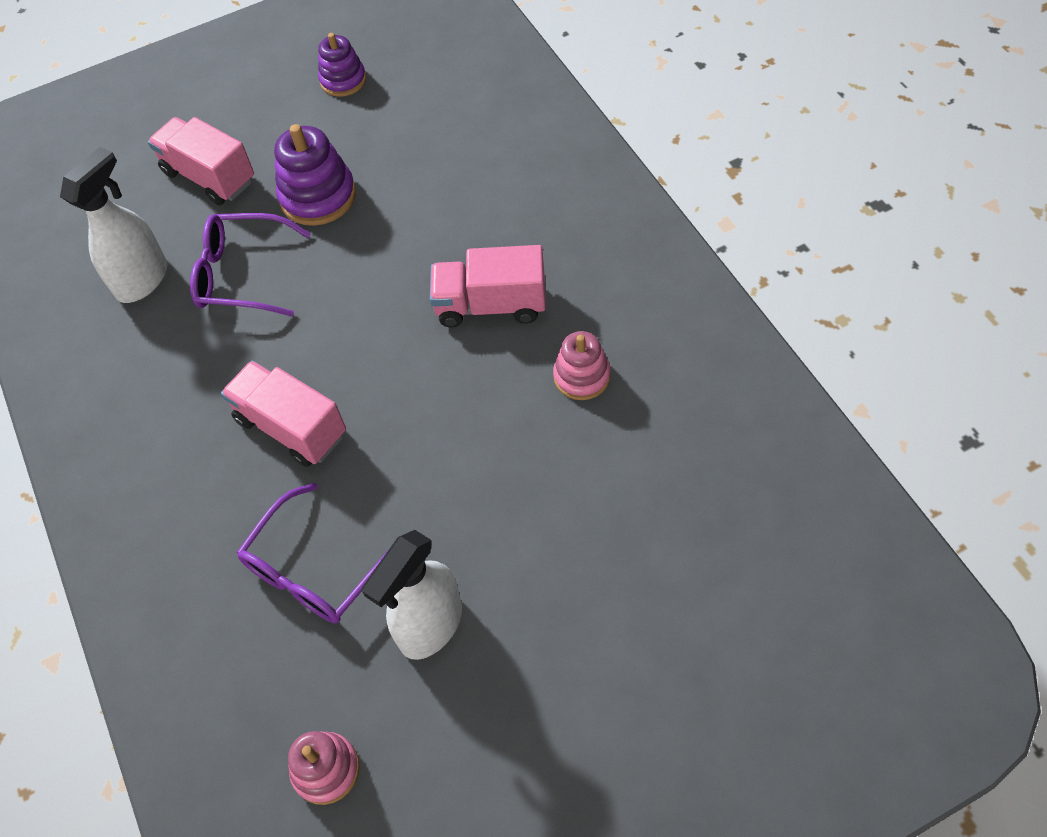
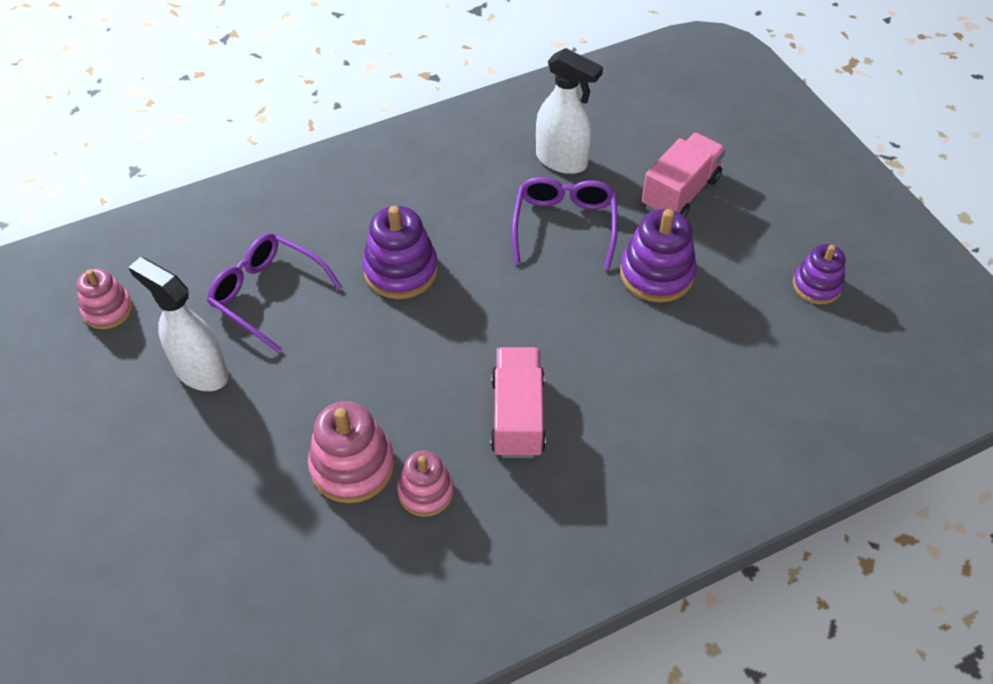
camera: 85 degrees right, 5 degrees down
(291, 427) = (401, 270): pink truck -> purple stacking toy
(555, 445) = (352, 466): none -> pink stacking toy

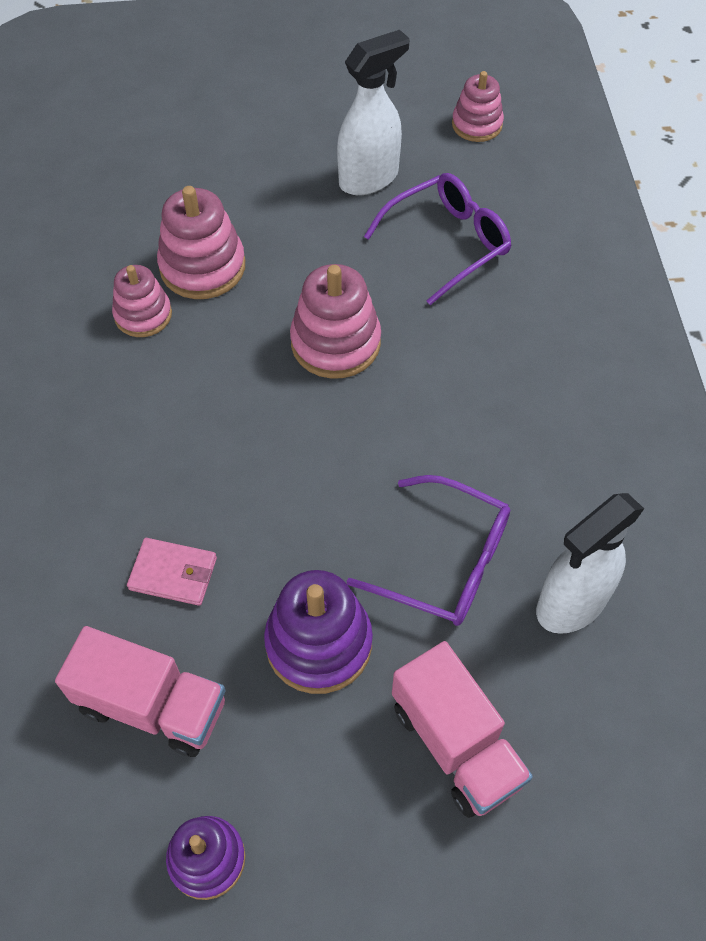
camera: 110 degrees right, 5 degrees up
(401, 270) = (436, 365): purple stacking toy -> none
(403, 339) = (335, 343): none -> pink stacking toy
(517, 416) = (186, 416): pink truck -> pink truck (152, 705)
(653, 372) = (173, 574): none -> pink wallet

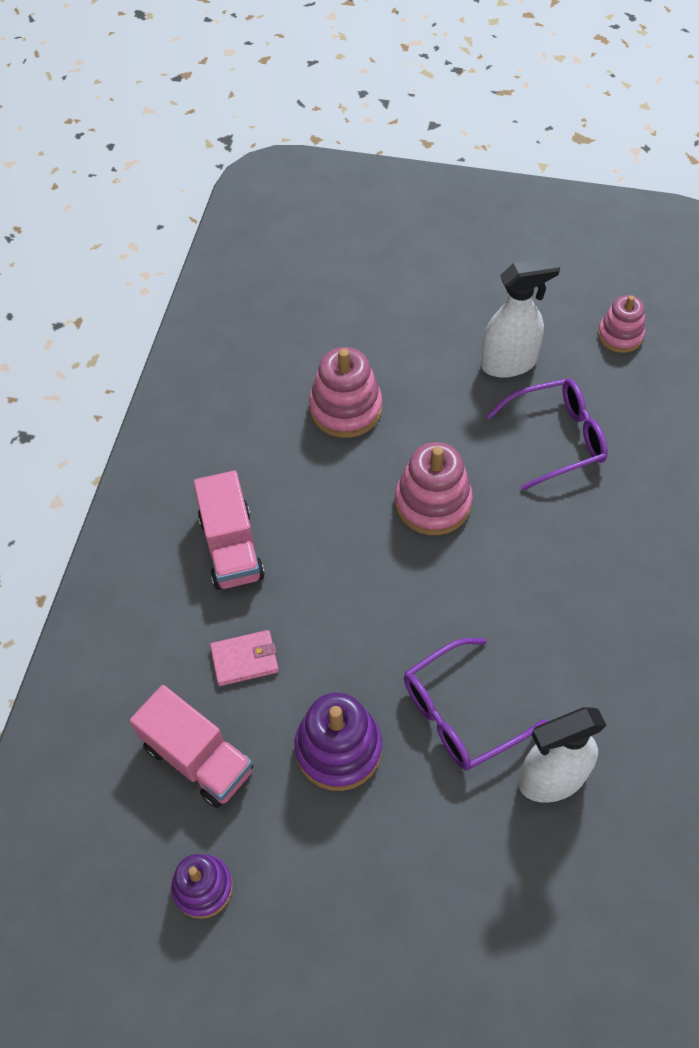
camera: 20 degrees right, 0 degrees up
(143, 315) = (286, 438): pink stacking toy -> none
(173, 574) = (244, 660): pink wallet -> pink wallet turned 45 degrees counterclockwise
(445, 562) = (460, 714): purple glasses -> purple glasses turned 105 degrees clockwise
(456, 744) = (419, 862): pink truck -> pink truck (231, 547)

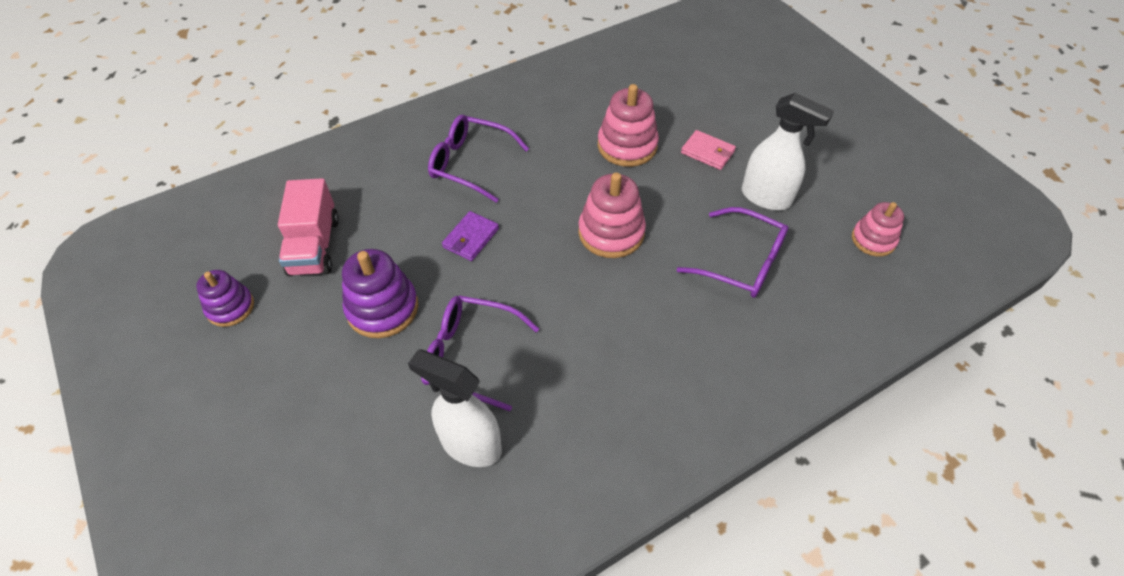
camera: 45 degrees right, 5 degrees down
(231, 547) = (470, 164): pink truck -> purple glasses
(244, 660) = (401, 221): pink wallet -> pink wallet (707, 152)
(327, 616) = (471, 238): none -> purple wallet

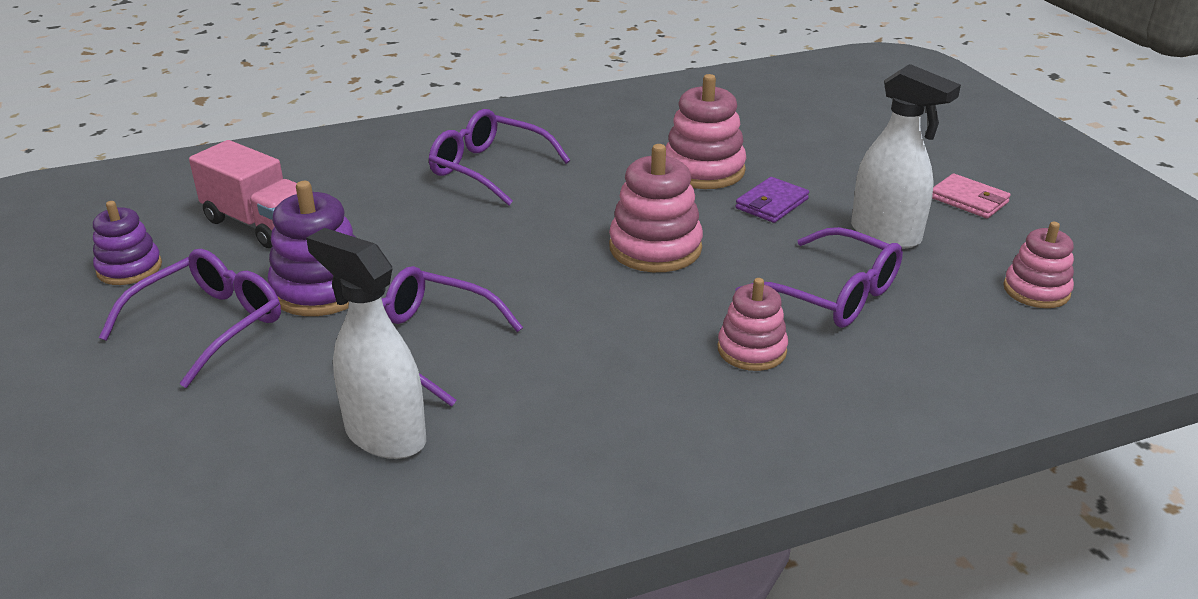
camera: 10 degrees right, 20 degrees down
(311, 357) = (210, 325): none -> purple glasses
(314, 246) = (259, 224): pink truck -> pink truck turned 60 degrees counterclockwise
(471, 238) = (463, 235): purple wallet -> purple wallet (771, 204)
(698, 324) = (751, 350): none -> pink stacking toy
(707, 152) = (813, 185): pink wallet -> pink wallet (968, 200)

